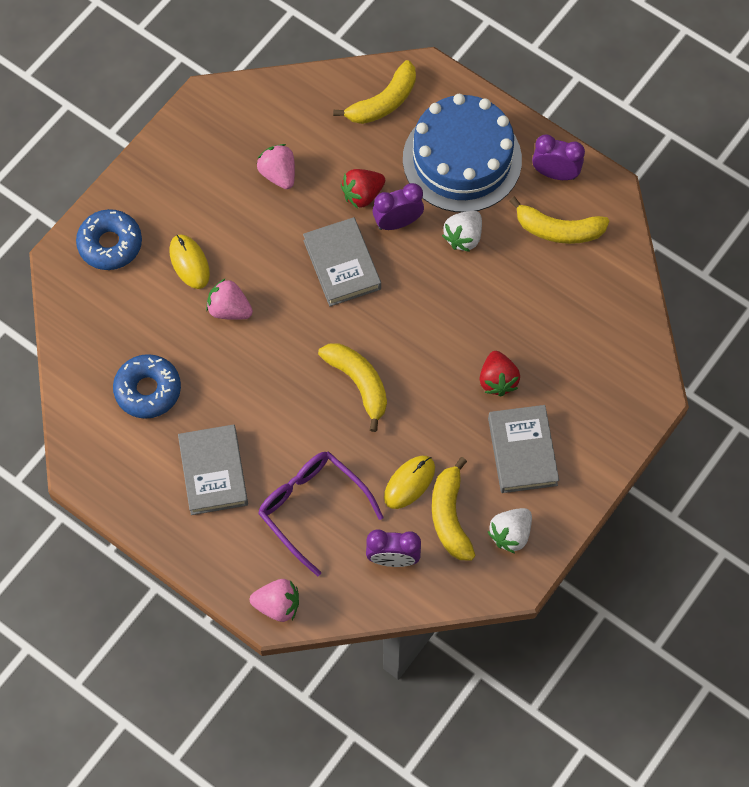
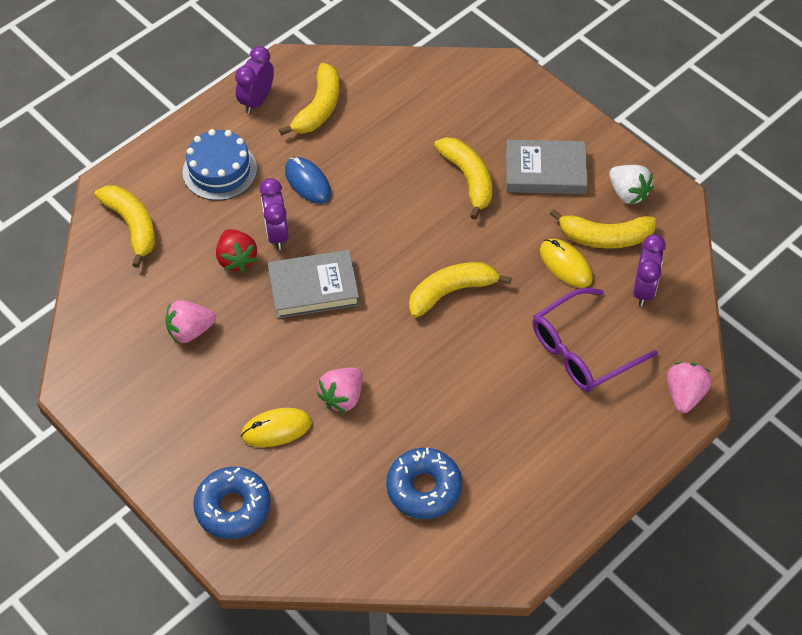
camera: 80 degrees left, 10 degrees down
(213, 472) = (530, 435): grey book -> none
(462, 159) = (220, 170): blue cake -> blue cake, size x0.61
(463, 237) = (307, 182): white strawberry -> blue mouse
(497, 380) = (468, 179): red strawberry -> yellow banana

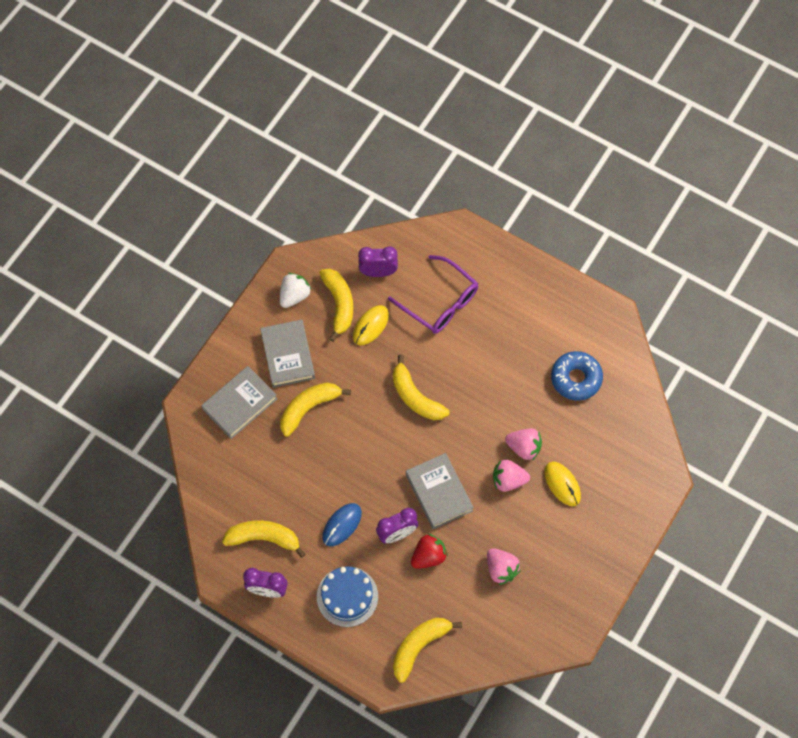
camera: 105 degrees left, 10 degrees up
(233, 507) = (629, 494): blue donut -> none
(493, 114) = (240, 404): none -> grey book
(684, 394) = (456, 235): pink strawberry -> pink strawberry (508, 480)

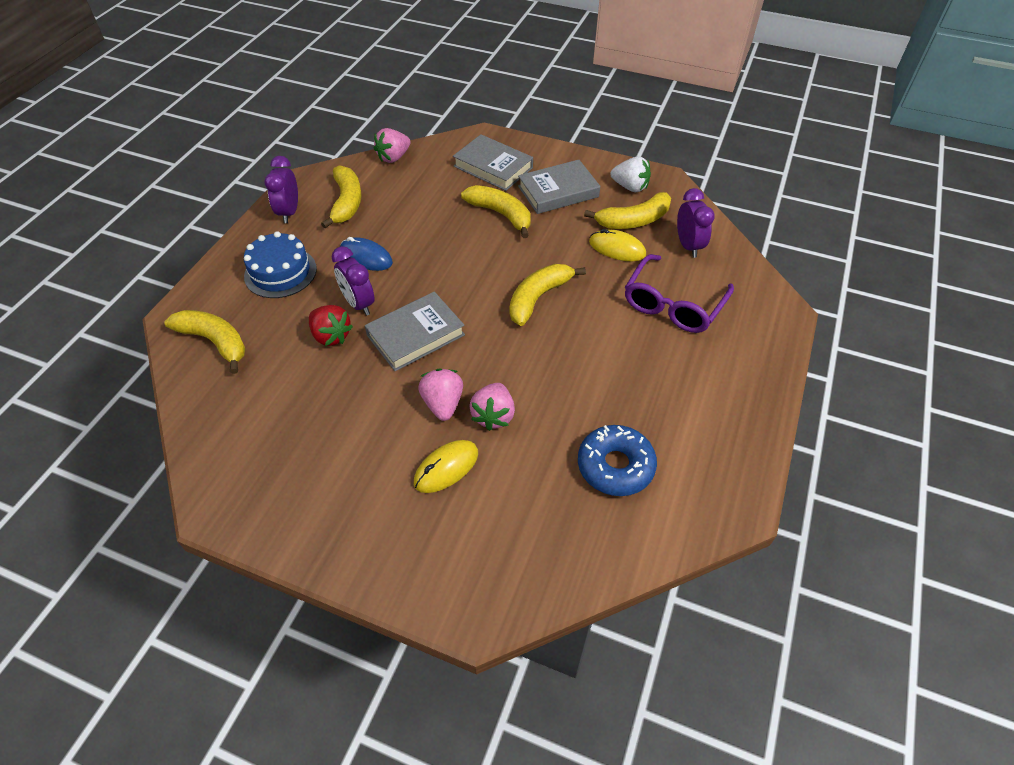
camera: 80 degrees right, 15 degrees down
(501, 569) = (315, 411): pink strawberry -> pink strawberry (393, 157)

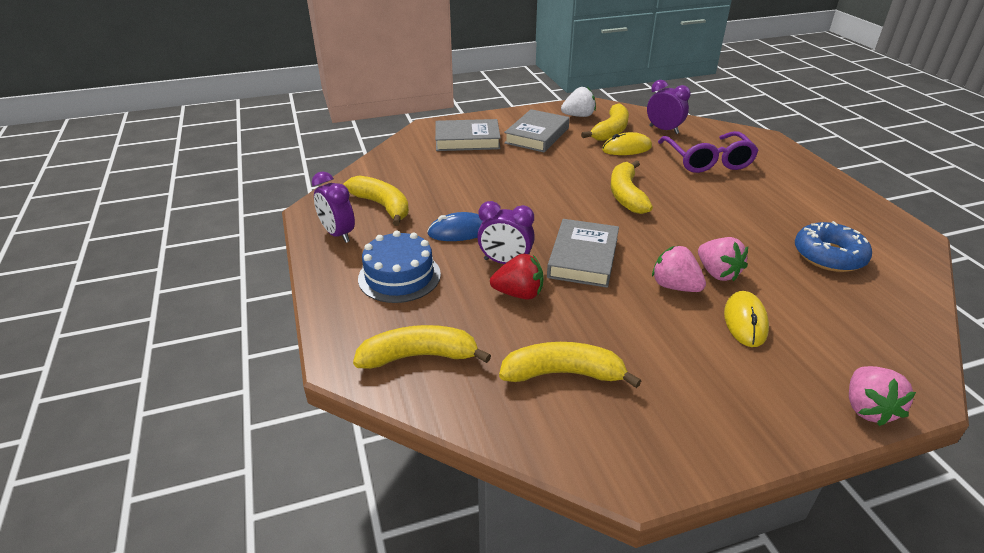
camera: 40 degrees left, 15 degrees down
(393, 157) = (376, 164): pink strawberry -> pink strawberry (867, 408)
(501, 214) = (519, 163): yellow banana -> yellow banana (563, 373)

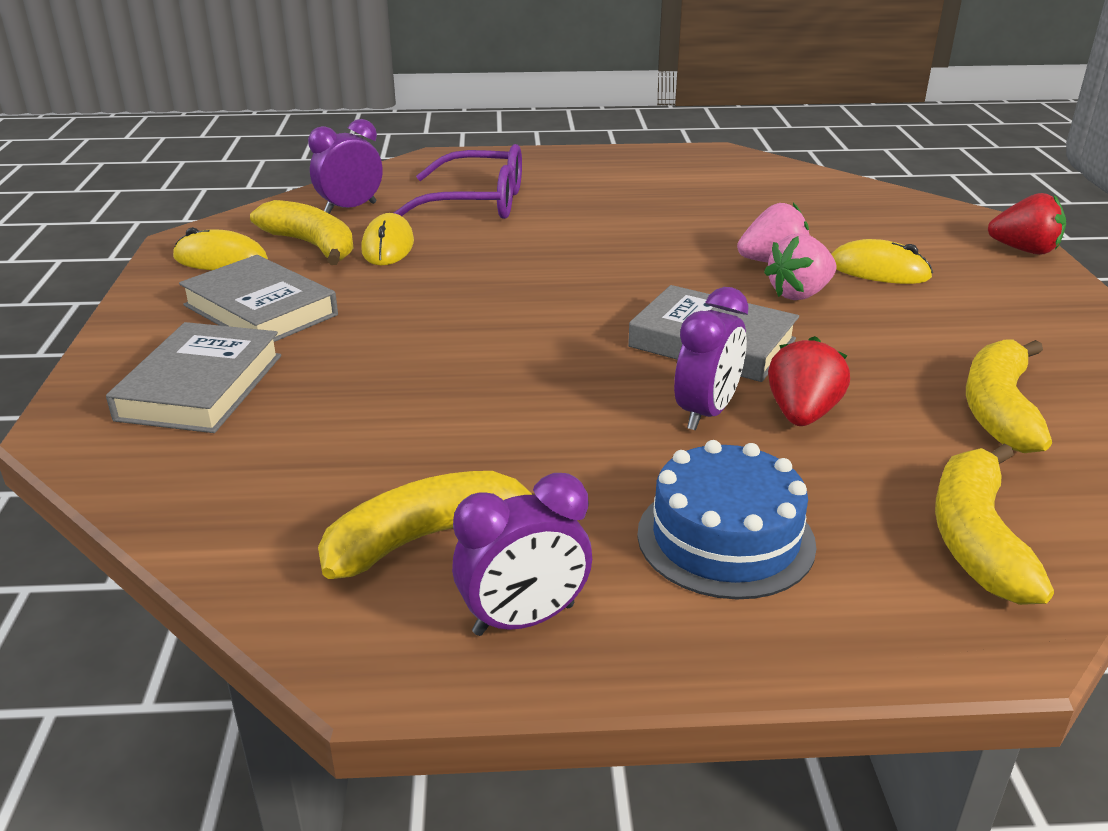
camera: 75 degrees left, 5 degrees down
(459, 231) = (584, 446): blue mouse -> none
(578, 116) = (220, 259): white strawberry -> yellow mouse
(626, 195) = (541, 276): yellow banana -> none
(829, 256) = (749, 197): blue donut -> none
(867, 408) = (1024, 250): pink strawberry -> red strawberry

